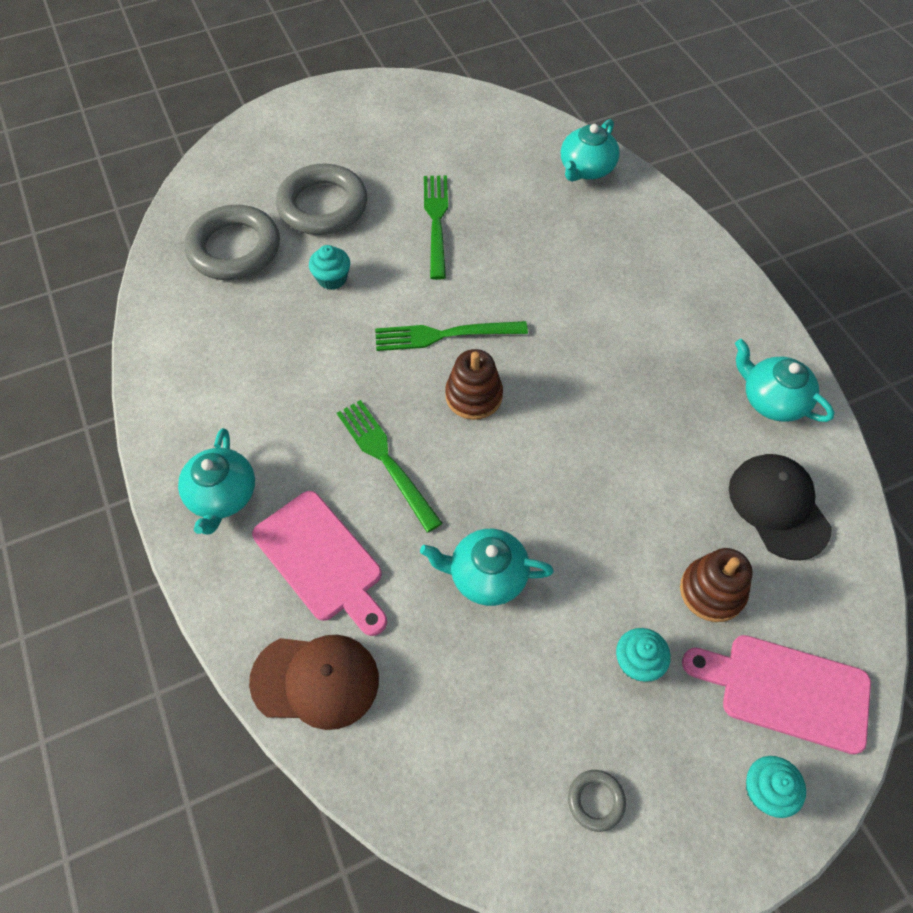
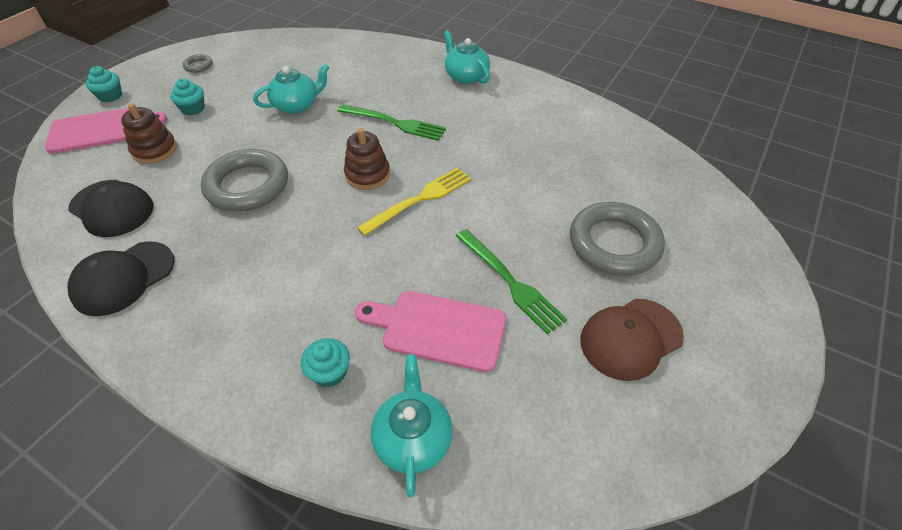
camera: 145 degrees right, 10 degrees down
(234, 248) = (628, 179): grey ring -> grey ring (247, 186)
(316, 680) = (354, 48): brown cap -> brown cap (630, 338)
(321, 560) = (389, 77): pink cutting board -> pink cutting board (438, 329)
(332, 278) = (538, 195): turquoise cupcake -> turquoise cupcake (329, 372)
(443, 335) = (420, 199): green fork -> yellow fork
(772, 400) = (123, 278): turquoise teapot -> black cap

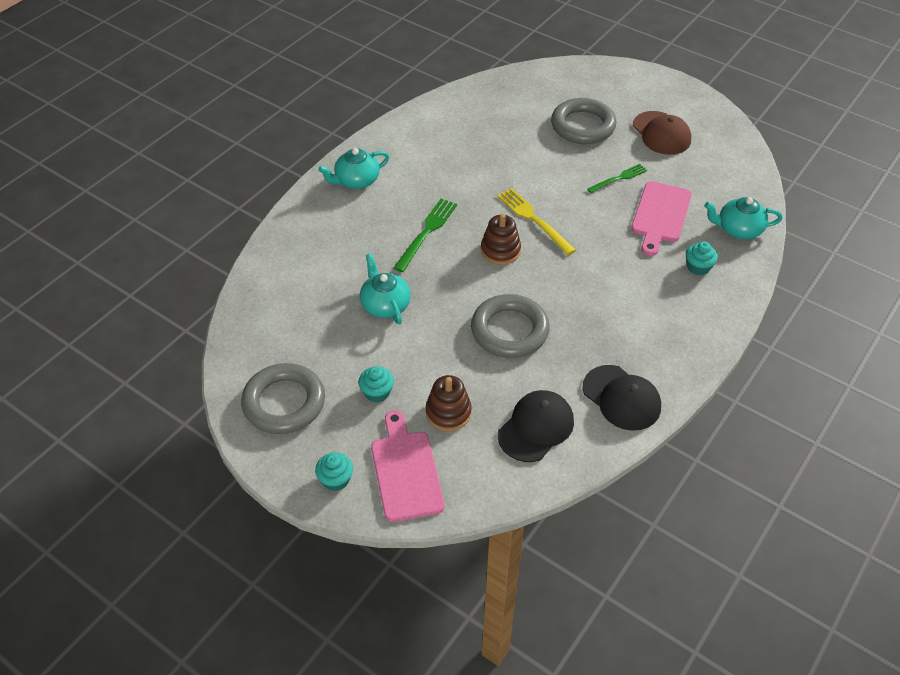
camera: 85 degrees left, 0 degrees up
(198, 66) = (284, 403): grey ring -> grey ring, size x2.33
(511, 283) = (619, 178): green fork -> green fork, size x0.66

